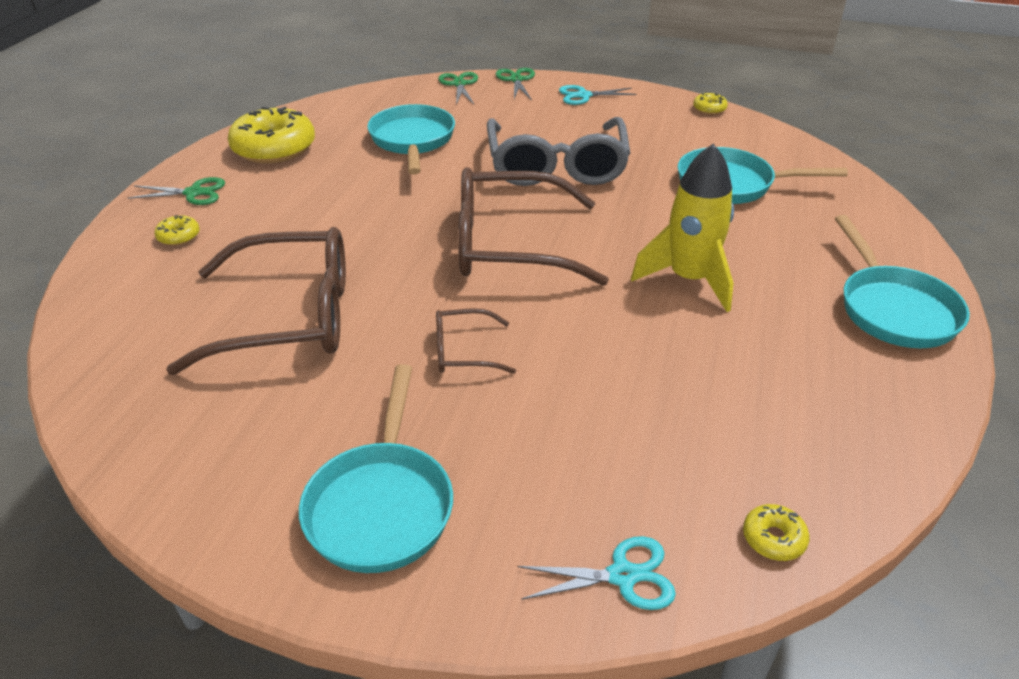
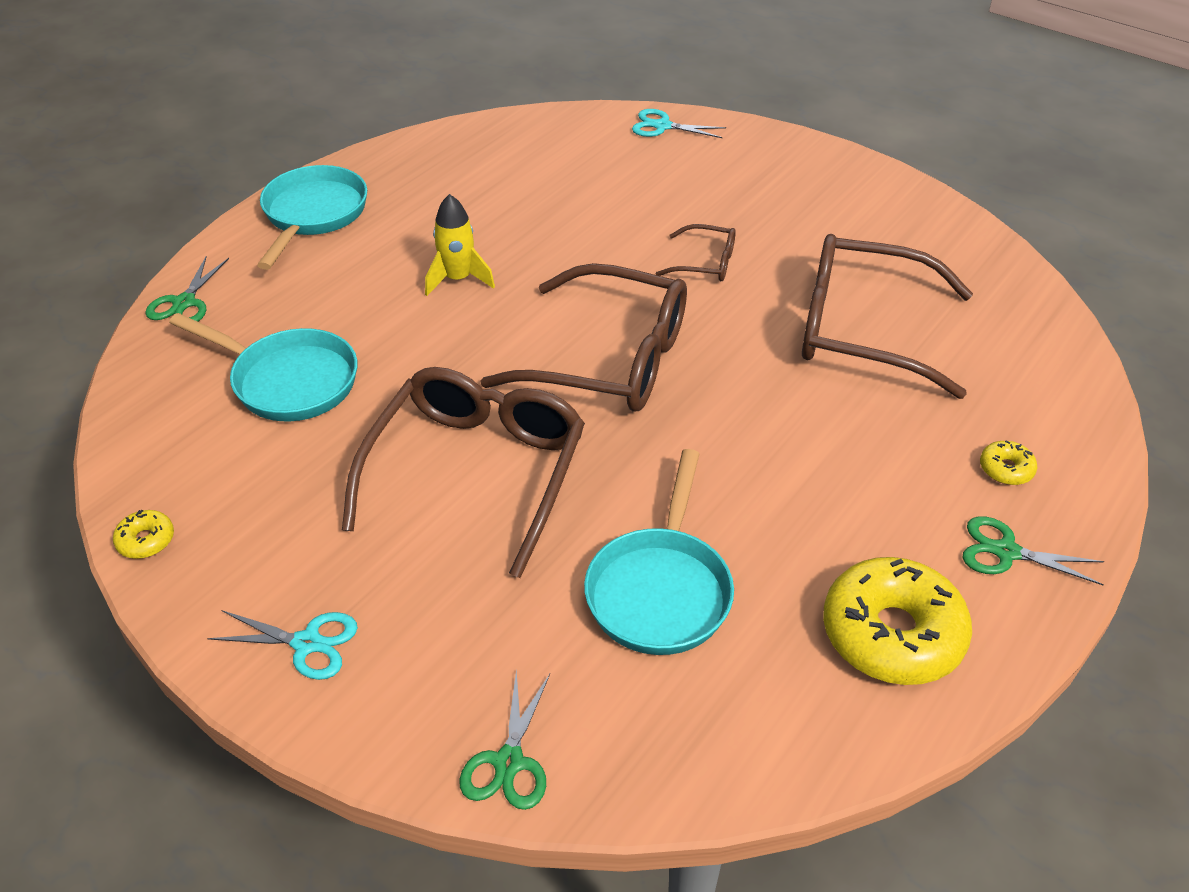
camera: 160 degrees left, 5 degrees up
(381, 505) = (798, 182): turquoise pan -> none
(516, 80) = (389, 744): green scissors -> green scissors (184, 303)
(556, 165) = (475, 473): grey glasses -> brown glasses
(688, 279) = (458, 279): yellow rocket -> yellow rocket, size x0.66
(773, 538) = (562, 122): yellow donut -> none

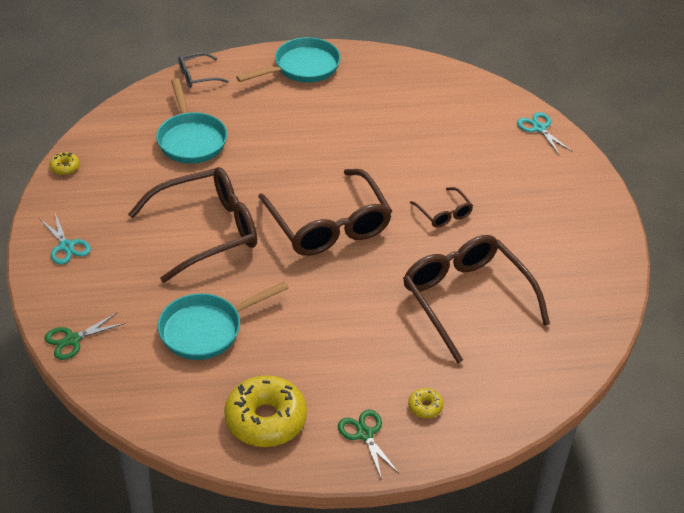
camera: 45 degrees right, 0 degrees up
(184, 303) = (198, 76): green scissors -> grey glasses
(458, 279) = (319, 142): yellow rocket -> none

